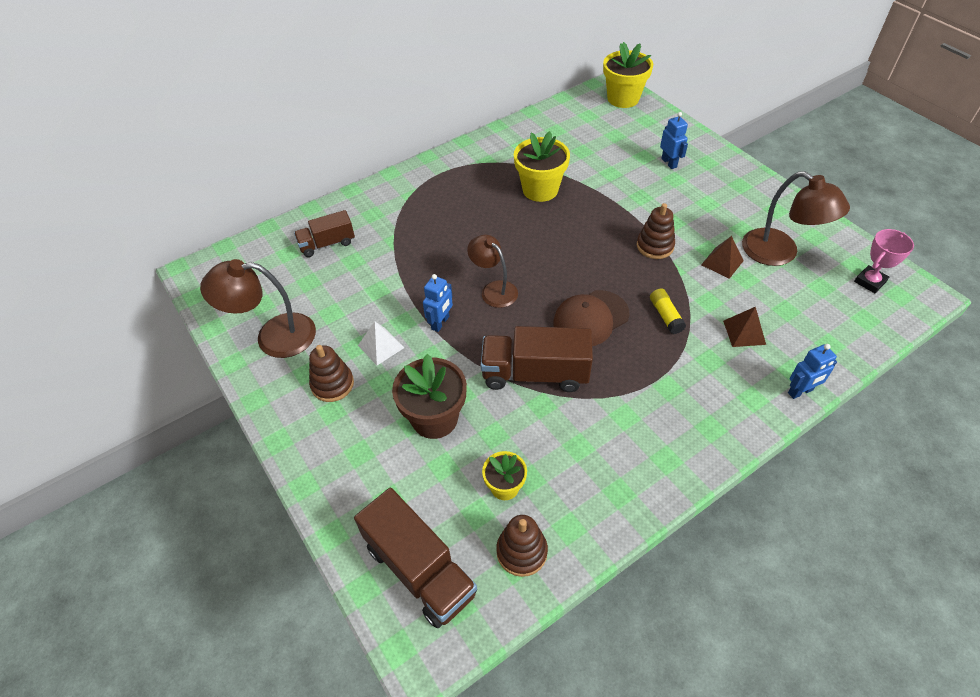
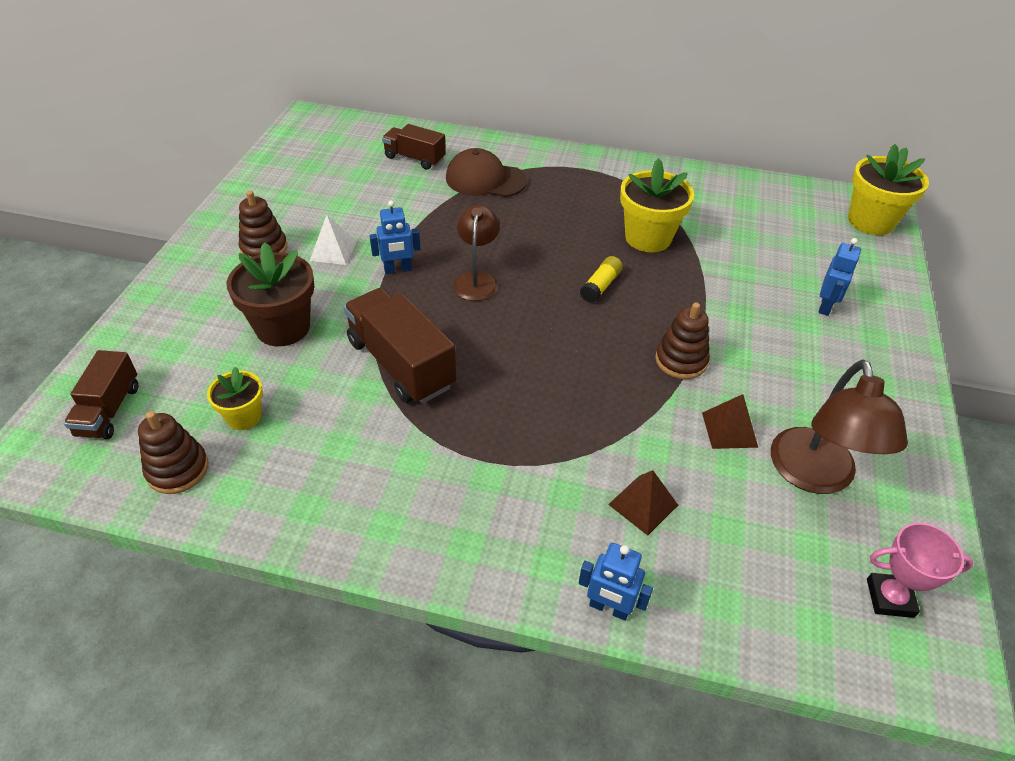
camera: 45 degrees right, 5 degrees down
(273, 336) = (283, 190): brown lamp -> none
(420, 570) = (109, 410): brown truck -> brown truck, size x0.62
(590, 318) = (516, 365): brown cap -> brown cap (485, 179)
(665, 316) = (588, 422): yellow glue stick -> yellow glue stick (600, 286)

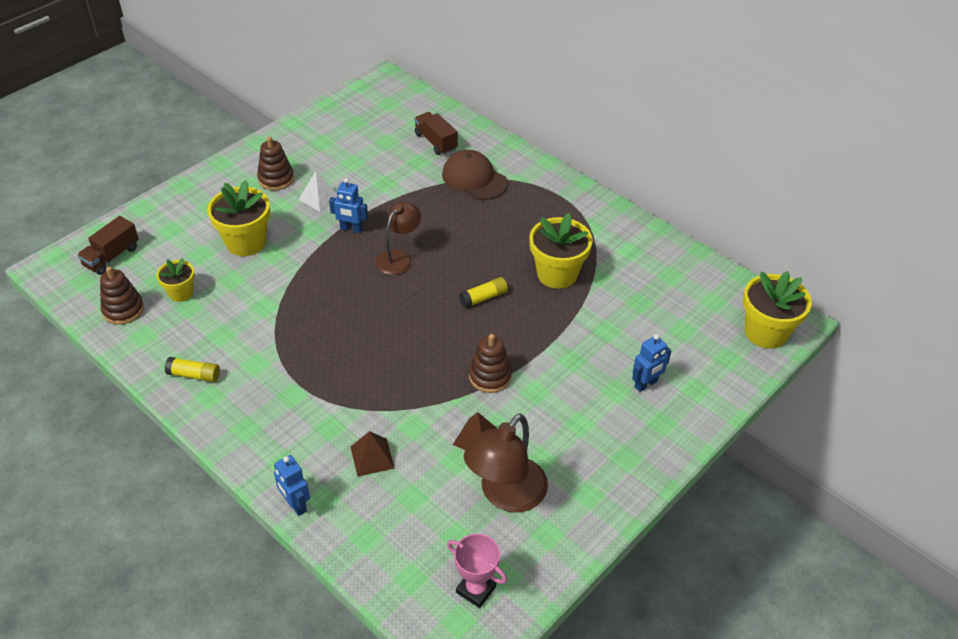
camera: 30 degrees right, 0 degrees up
(283, 327) = (246, 242): brown flower pot -> yellow flower pot
(343, 509) = (194, 375): none -> yellow glue stick
(401, 364) = (299, 298): brown truck -> none

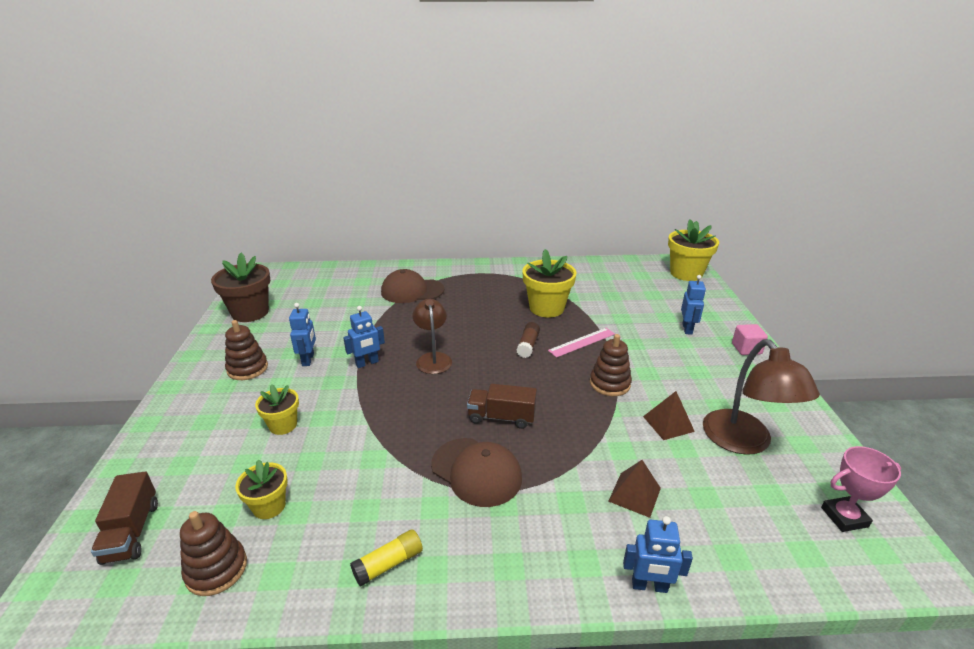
camera: 45 degrees left, 15 degrees down
(246, 242) = (283, 425): yellow flower pot -> yellow flower pot, size x0.58
(306, 363) = (476, 471): none -> brown cap
(319, 198) = (308, 359): white pyramid -> blue robot
(333, 124) = (250, 312): none -> brown flower pot
(436, 142) = (352, 286): brown truck -> brown truck (501, 417)
(483, 298) = (528, 345): yellow glue stick -> brown glue stick
(530, 327) = (582, 342): none -> pink ruler
(663, 441) = (746, 349): none -> pink cube

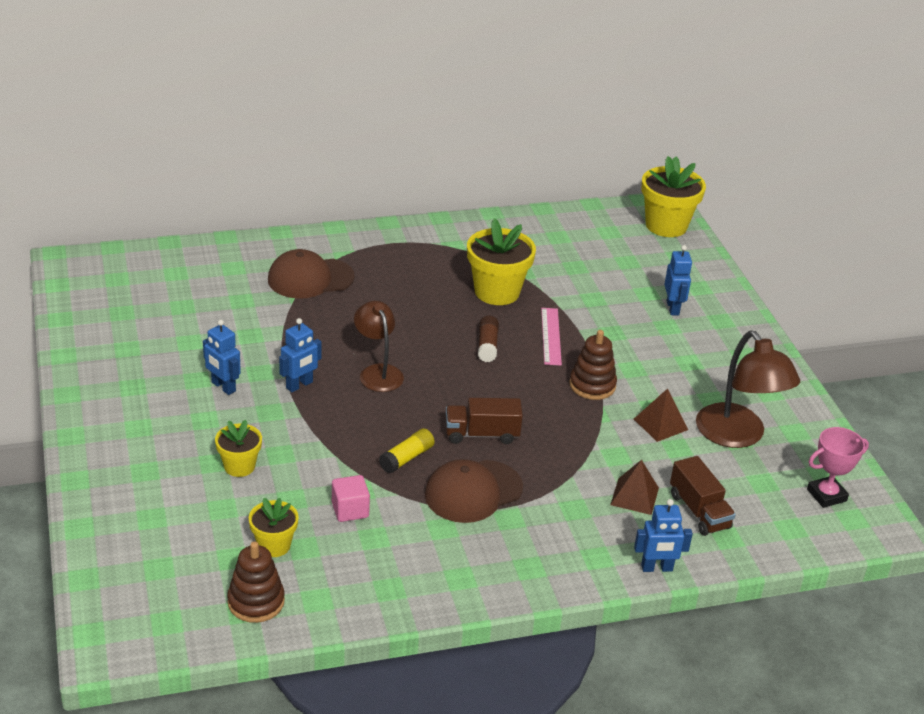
camera: 15 degrees left, 5 degrees up
(132, 532) = (147, 582): brown truck -> brown truck (699, 511)
(247, 368) = (153, 405): brown stacking toy -> none
(250, 312) = (104, 328): brown flower pot -> none
(308, 359) = (223, 387): blue robot -> blue robot turned 150 degrees clockwise
(388, 564) = (418, 579): yellow glue stick -> yellow glue stick (406, 458)
(476, 471) = (473, 492): brown cap -> brown cap turned 120 degrees clockwise
(582, 342) = (551, 336): pink ruler -> pink ruler turned 45 degrees counterclockwise
(746, 349) = (741, 329): pink cube -> pink cube (350, 510)

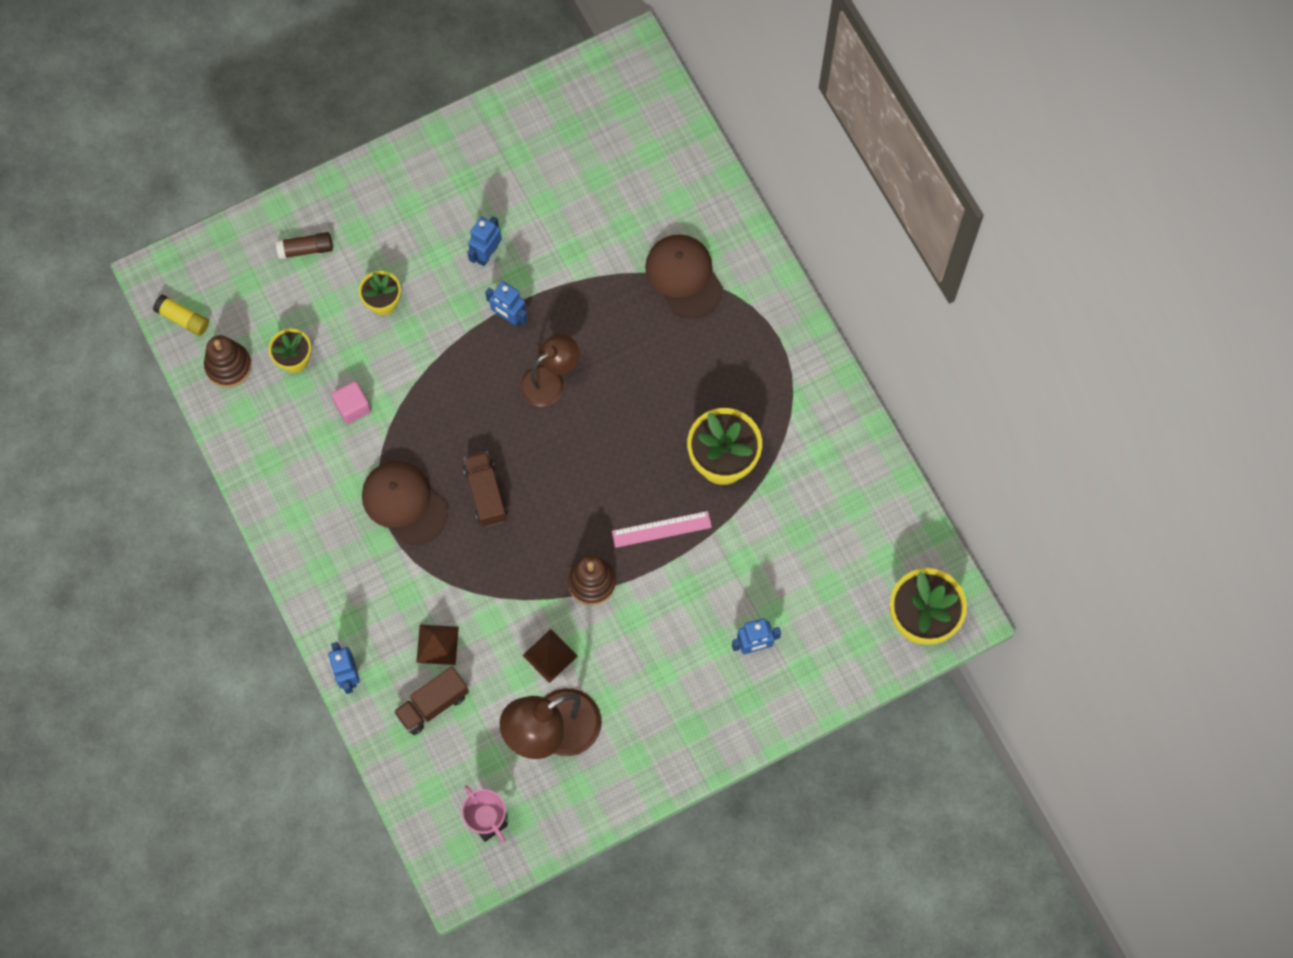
camera: 80 degrees right, 35 degrees up
(406, 458) = (433, 436): yellow glue stick -> yellow glue stick (183, 319)
(487, 346) = (625, 471): brown glue stick -> brown glue stick (305, 249)

